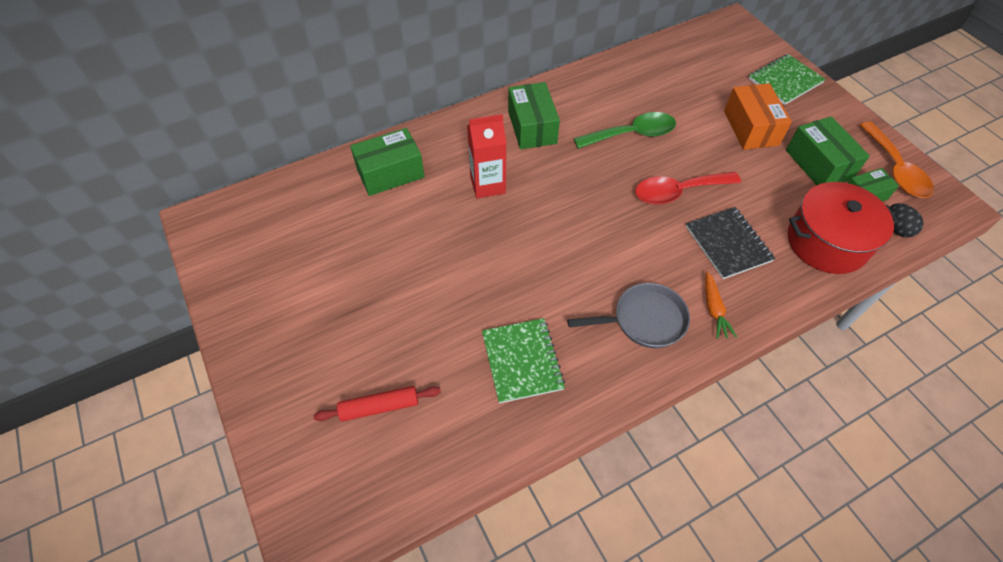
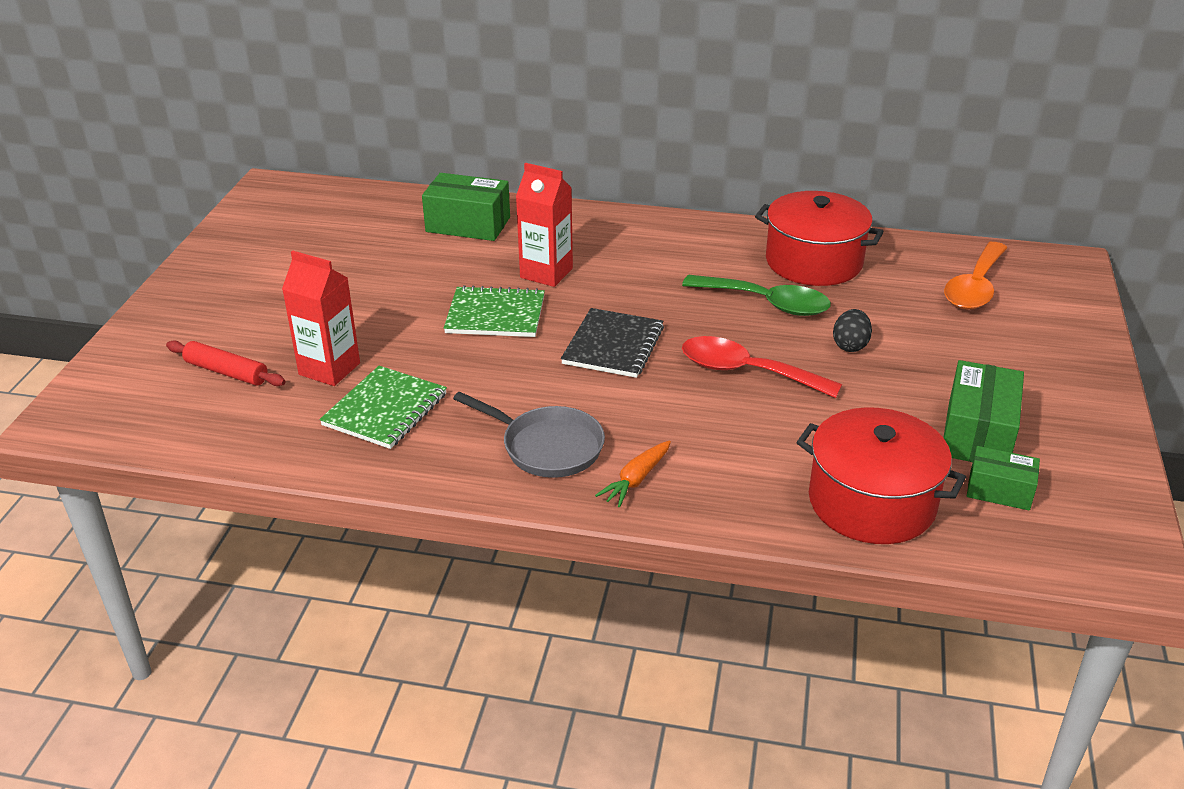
camera: 40 degrees right, 20 degrees down
(447, 354) = (329, 369): none -> red carton
(532, 127) = (660, 250): green box -> none
(621, 88) = (814, 261): none -> red pot
(728, 244) = (739, 440): black notebook -> black notebook (613, 345)
(751, 128) = (932, 362): orange box -> none
(785, 81) = (1055, 343): green notebook -> green notebook (495, 315)
(895, 169) = (1091, 491): orange spoon -> orange spoon (975, 287)
(896, 229) = (996, 541): black egg -> black egg (850, 345)

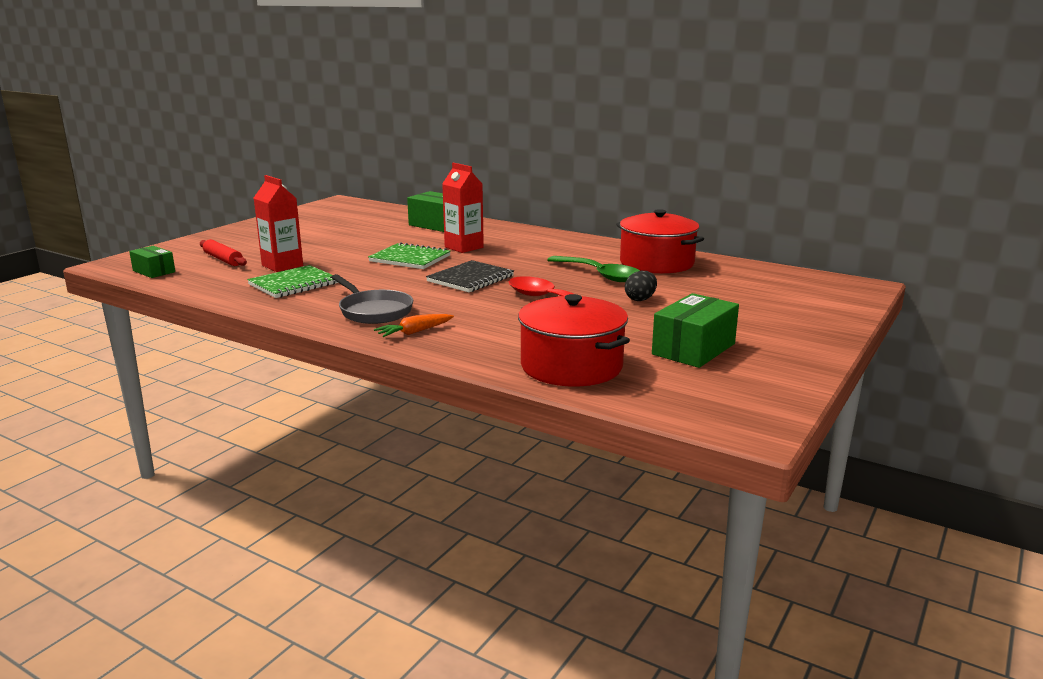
camera: 20 degrees right, 15 degrees down
(975, 287) = (770, 287): orange spoon -> none
(999, 490) = (680, 376): green box -> green box (154, 271)

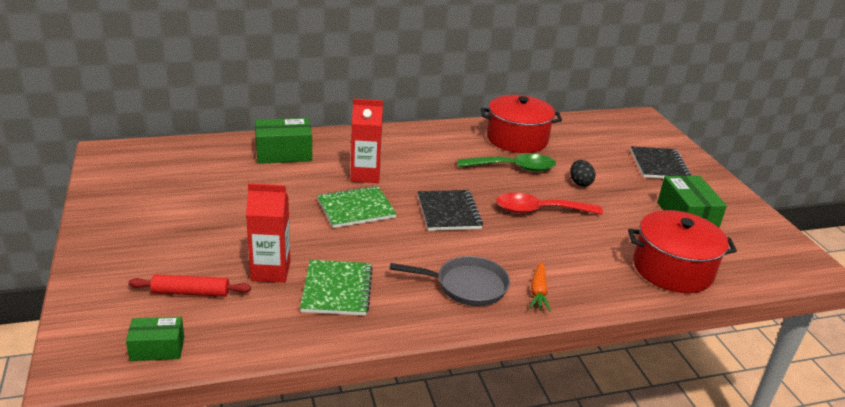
camera: 50 degrees left, 10 degrees up
(774, 315) = (659, 165): none -> black notebook

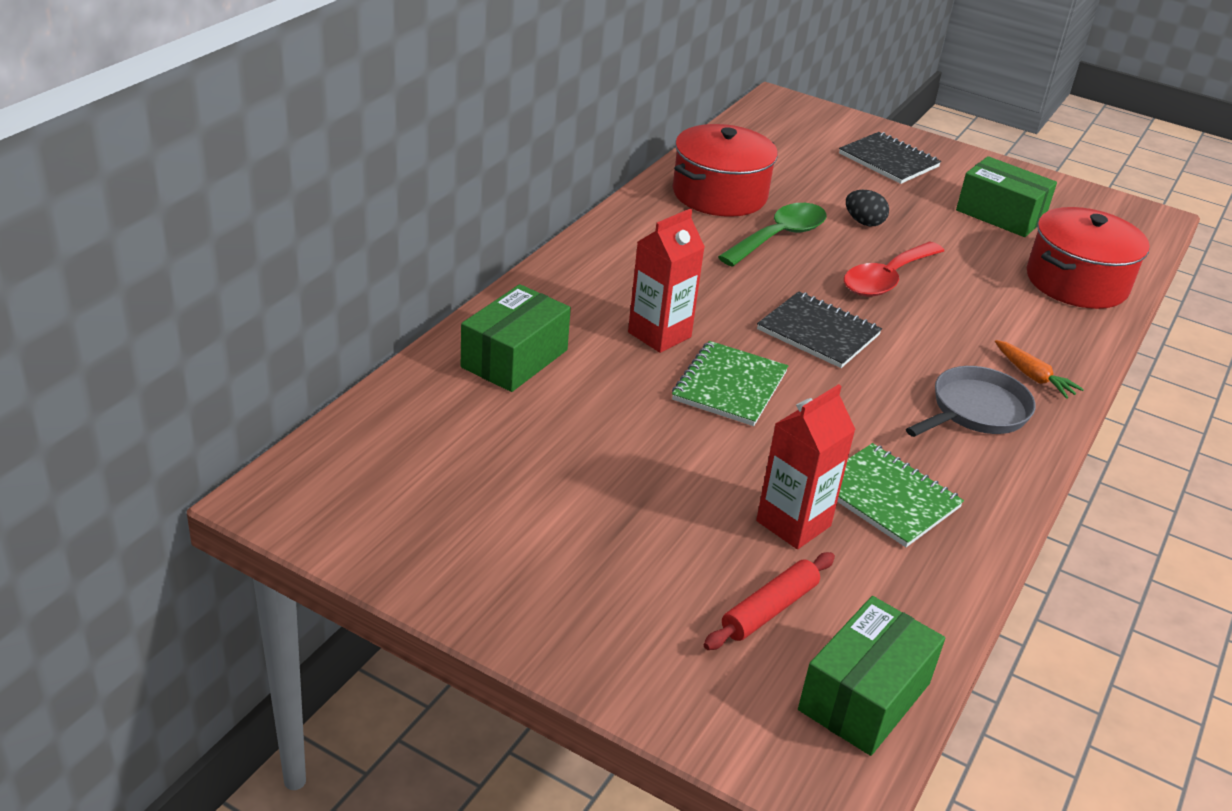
camera: 45 degrees left, 5 degrees up
(157, 348) = (864, 696): green box -> green box, size x1.62

